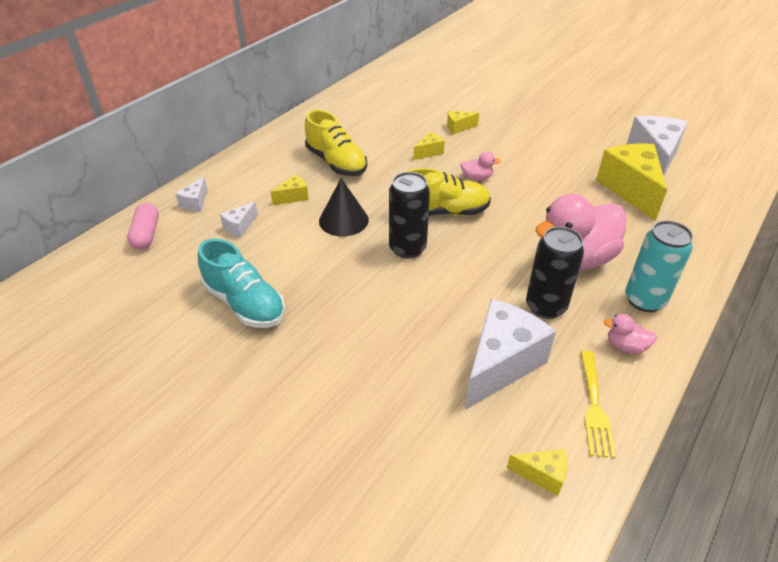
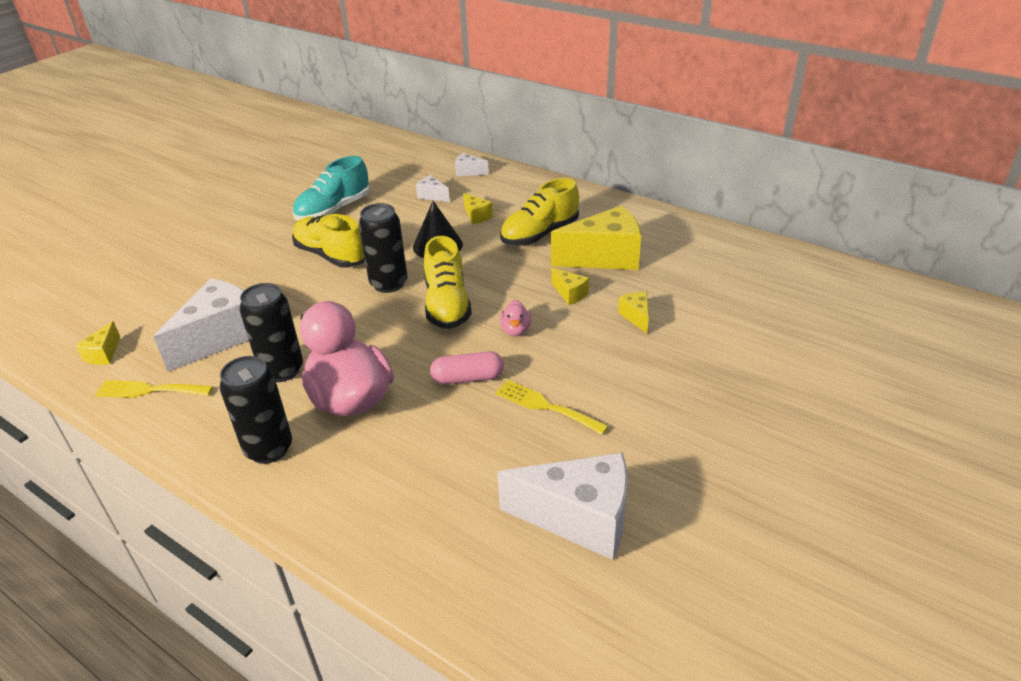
camera: 90 degrees right, 5 degrees down
(146, 234) = (426, 159): pink capsule -> pink capsule (468, 378)
(349, 294) = (331, 255): none -> yellow shoe
(500, 364) = (220, 337): white cheese -> white cheese turned 90 degrees counterclockwise
(560, 167) = (545, 406): none -> yellow fork
(625, 346) = (209, 422): pink duck -> none
(630, 190) = (492, 474): yellow cheese -> yellow cheese (604, 257)
(644, 300) = (269, 449): turquoise can -> black can

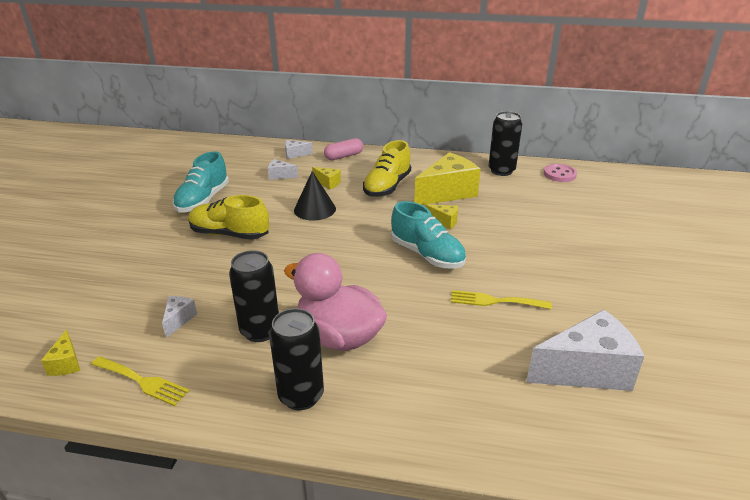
camera: 25 degrees left, 5 degrees down
(149, 390) = (142, 381): yellow fork -> yellow fork turned 135 degrees counterclockwise
(220, 337) = (179, 320): white cheese -> white cheese, size x0.45
(389, 284) = (298, 244): black can -> black can (501, 171)
(447, 305) = (359, 249): yellow shoe -> none
(468, 378) = (420, 297): pink capsule -> pink capsule (344, 156)
(515, 330) = (427, 255): pink duck -> turquoise shoe
(636, 317) = (503, 227): yellow cheese -> none
(774, 262) = (559, 174): none -> pink button

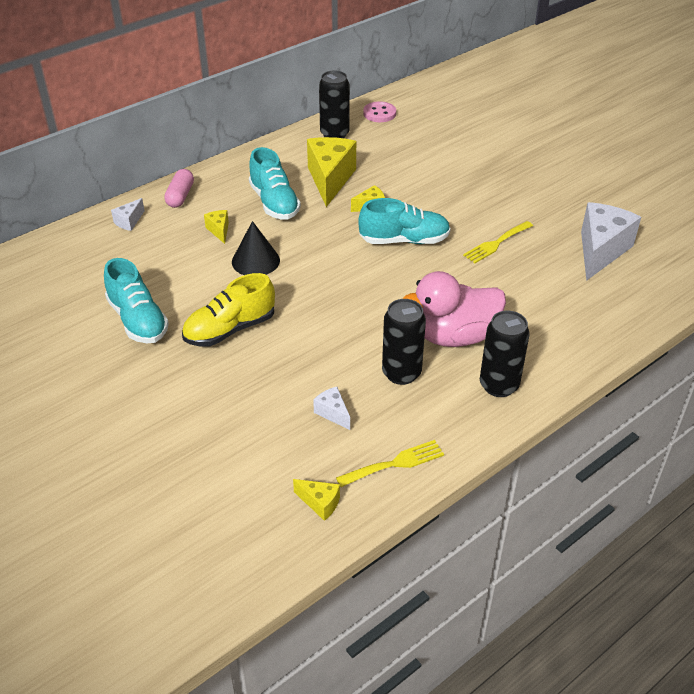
camera: 50 degrees left, 10 degrees up
(280, 175) = (160, 251): white cheese -> none
(328, 183) = (219, 230): yellow cheese -> yellow cheese turned 90 degrees counterclockwise
(387, 186) = (274, 203): yellow shoe -> turquoise shoe

